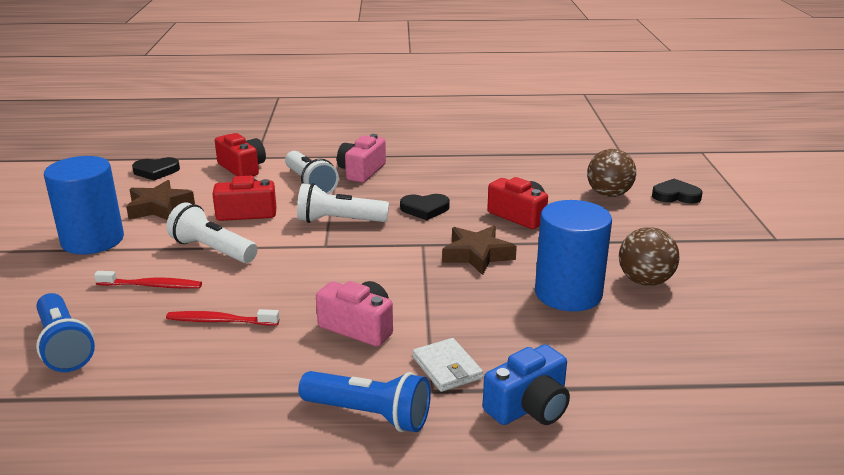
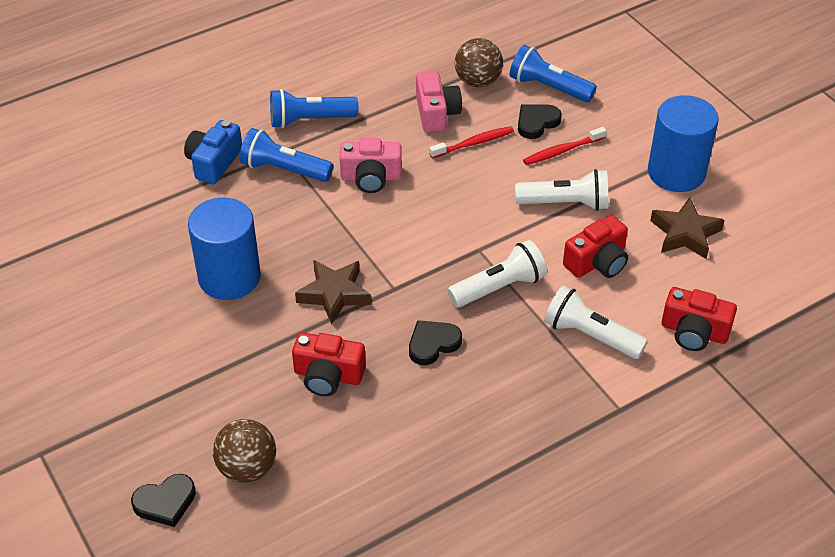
camera: 150 degrees right, 20 degrees up
(156, 171) = (771, 285): black heart -> black heart (536, 123)
(361, 171) = (561, 387): pink camera -> pink camera (436, 113)
(447, 368) = (284, 169): white wallet -> blue flashlight
(645, 281) = (167, 321): brown ball -> brown ball (478, 81)

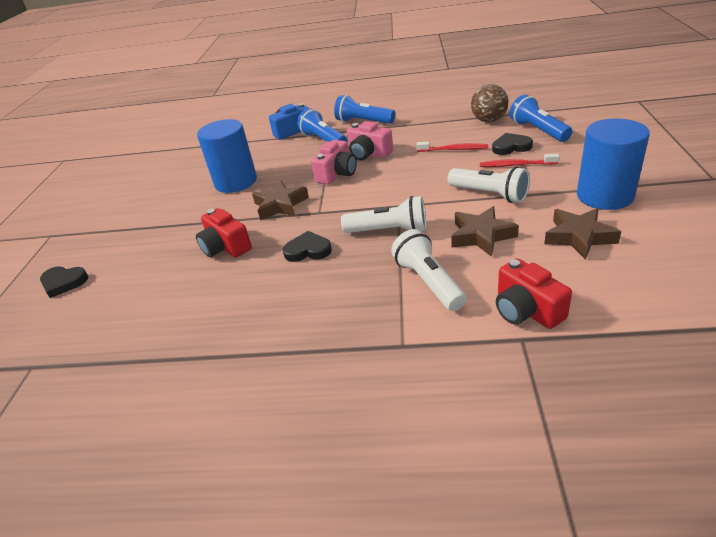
camera: 40 degrees right, 10 degrees down
(247, 468) = (123, 281): brown ball -> none
(436, 113) = (444, 131): pink camera -> pink camera (337, 174)
(597, 262) = (481, 236): red camera -> brown star

